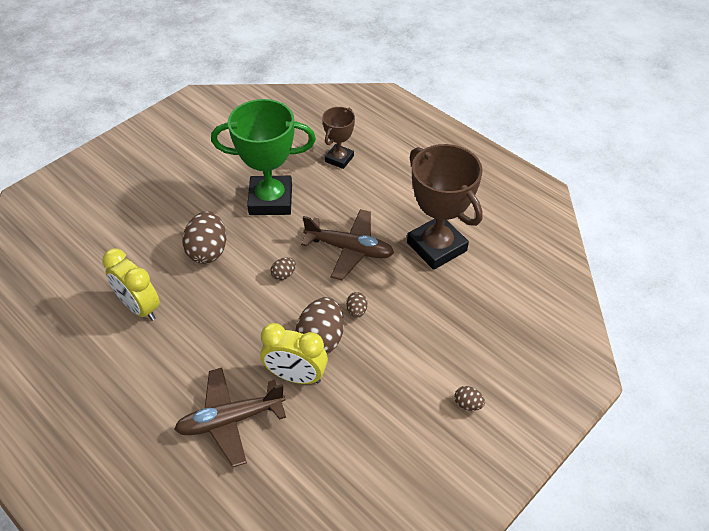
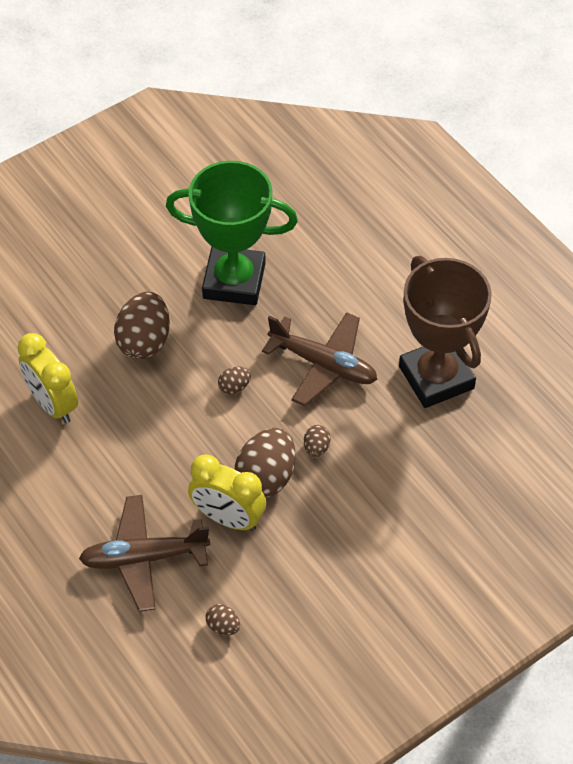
camera: 10 degrees right, 5 degrees up
(339, 159) = (335, 232): brown trophy -> none
(468, 404) = (425, 583): brown egg -> brown egg (223, 626)

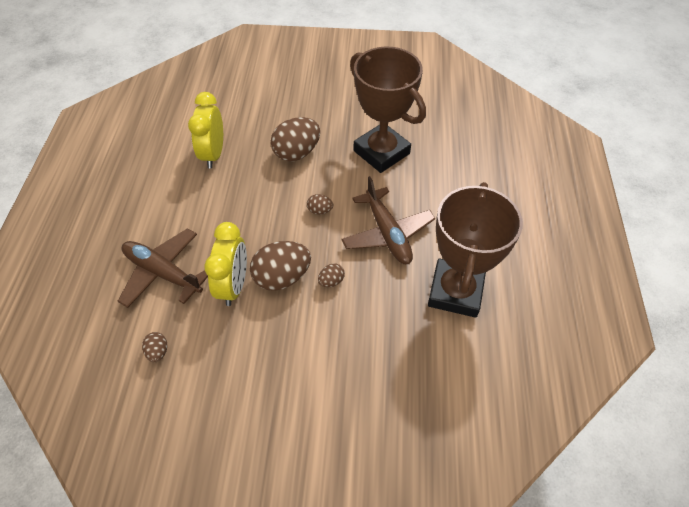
camera: 40 degrees right, 0 degrees up
(228, 518) = (234, 285): yellow clock -> yellow clock turned 150 degrees counterclockwise
(234, 281) = (381, 152): green trophy -> brown trophy

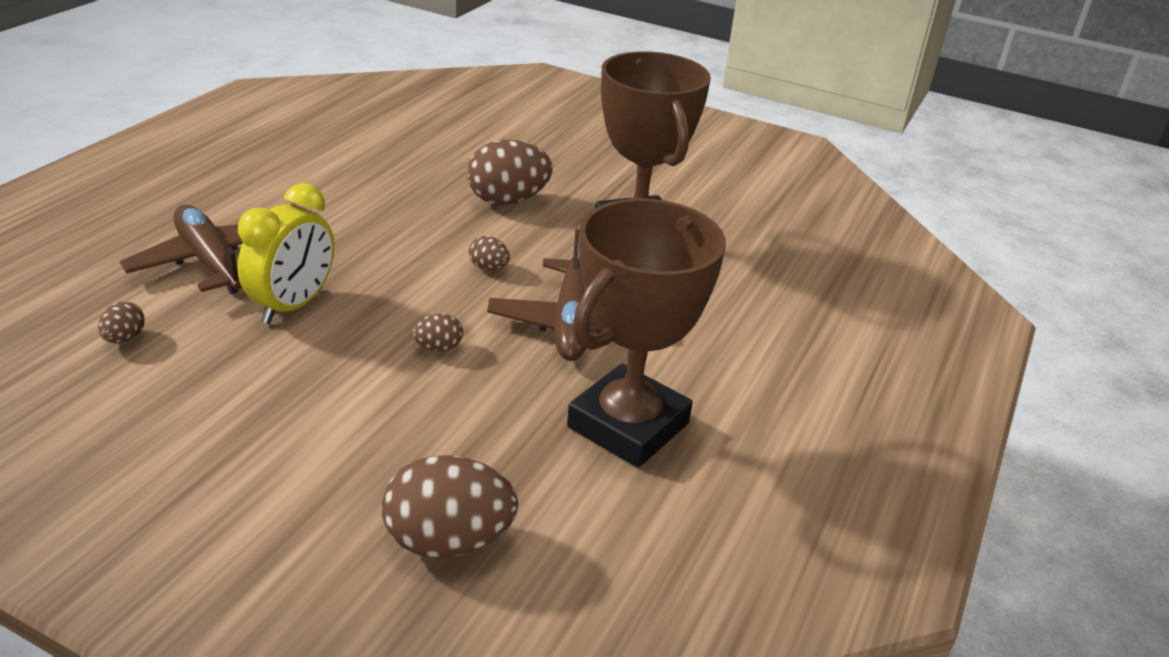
camera: 20 degrees right, 20 degrees down
(213, 154) = (389, 169): yellow clock -> none
(282, 277) = (369, 319): brown egg -> brown egg (448, 541)

